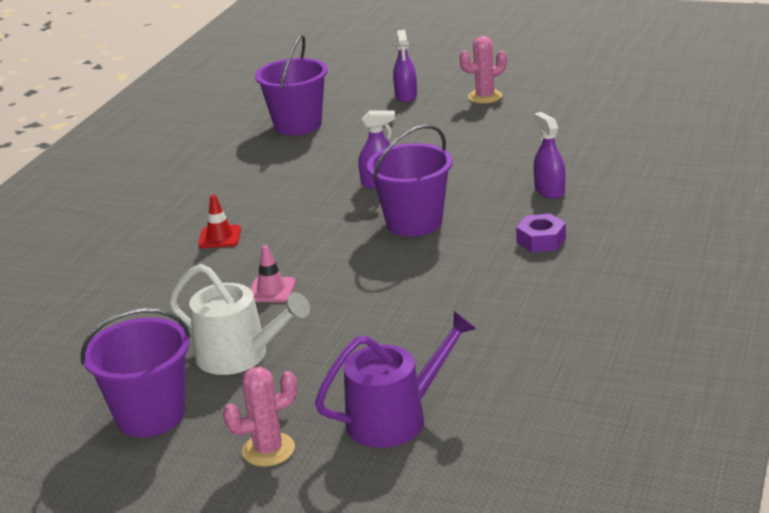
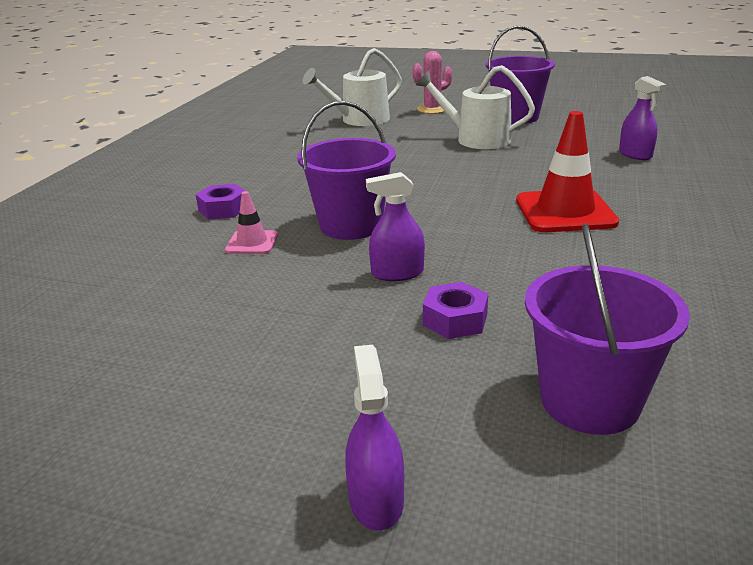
camera: 175 degrees right, 0 degrees up
(220, 237) = (565, 212): red traffic cone -> red traffic cone, size x1.94
(271, 290) = (477, 172): pink traffic cone -> pink traffic cone (252, 243)
(350, 156) = (455, 320): none -> purple nut
(395, 418) = (360, 120): purple watering can -> white watering can
(485, 97) = (193, 483): pink cactus -> none
(549, 190) = (184, 260): purple spray bottle -> purple spray bottle (635, 154)

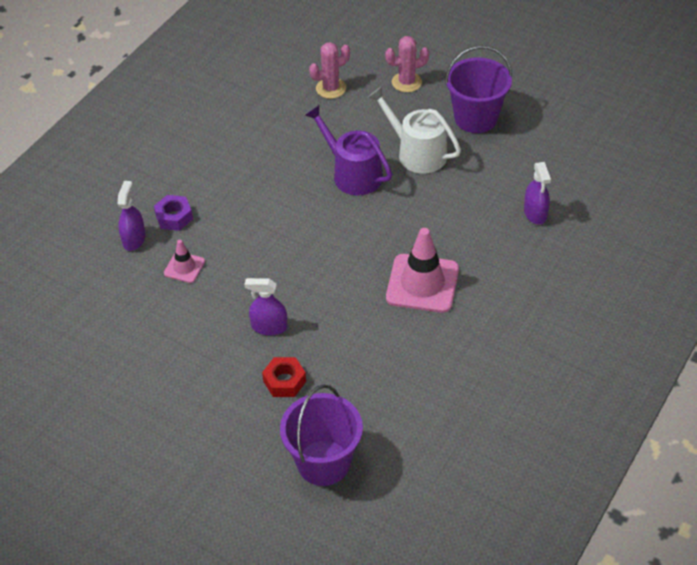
camera: 15 degrees right, 20 degrees up
(350, 225) = (259, 263): purple bucket -> none
(360, 120) = (331, 88): white watering can -> pink cactus
(376, 500) = (189, 494): purple spray bottle -> purple spray bottle (134, 239)
(419, 158) = (353, 174): none -> purple watering can
(455, 320) = (284, 381): purple nut -> red nut
(565, 212) = (422, 283): red traffic cone -> pink traffic cone

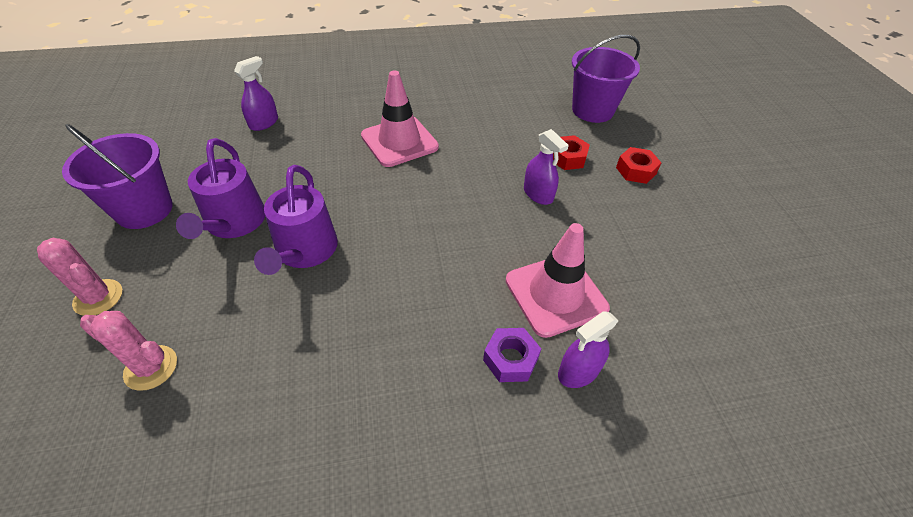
camera: 135 degrees left, 0 degrees up
(184, 267) = (555, 294): pink traffic cone -> pink traffic cone, size x1.94
(220, 415) = (636, 170): none -> red nut
(417, 153) = (234, 223): white watering can -> purple watering can

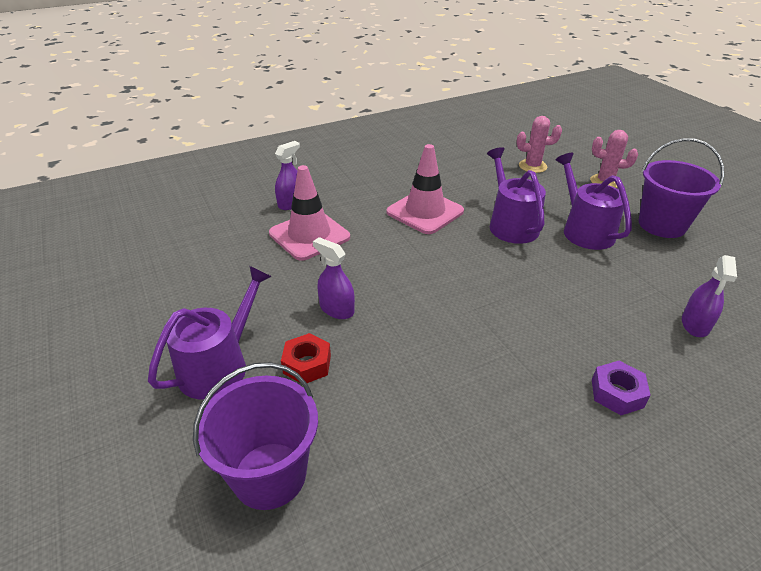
camera: 165 degrees right, 10 degrees down
(399, 141) = (521, 338): pink traffic cone -> pink traffic cone (425, 212)
(510, 359) = (335, 201): purple nut -> purple nut (617, 393)
(636, 170) = (219, 366): red nut -> purple watering can

